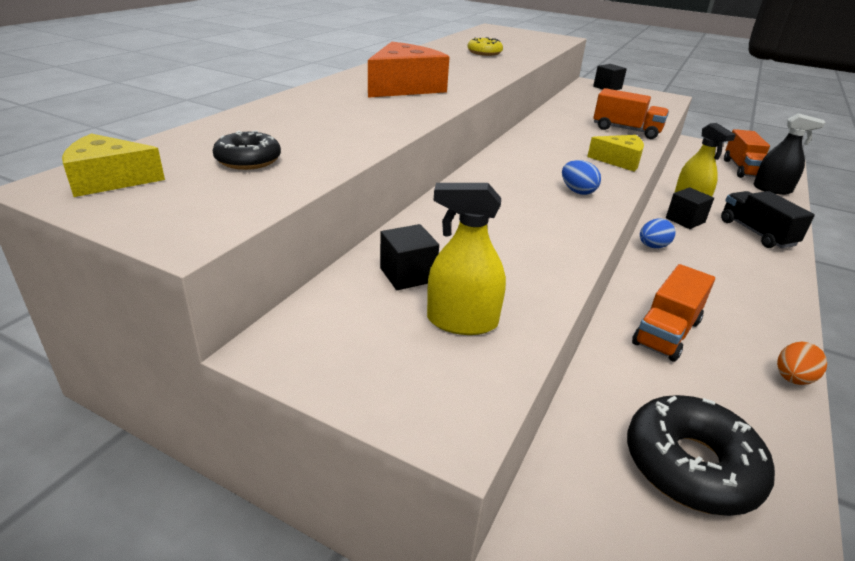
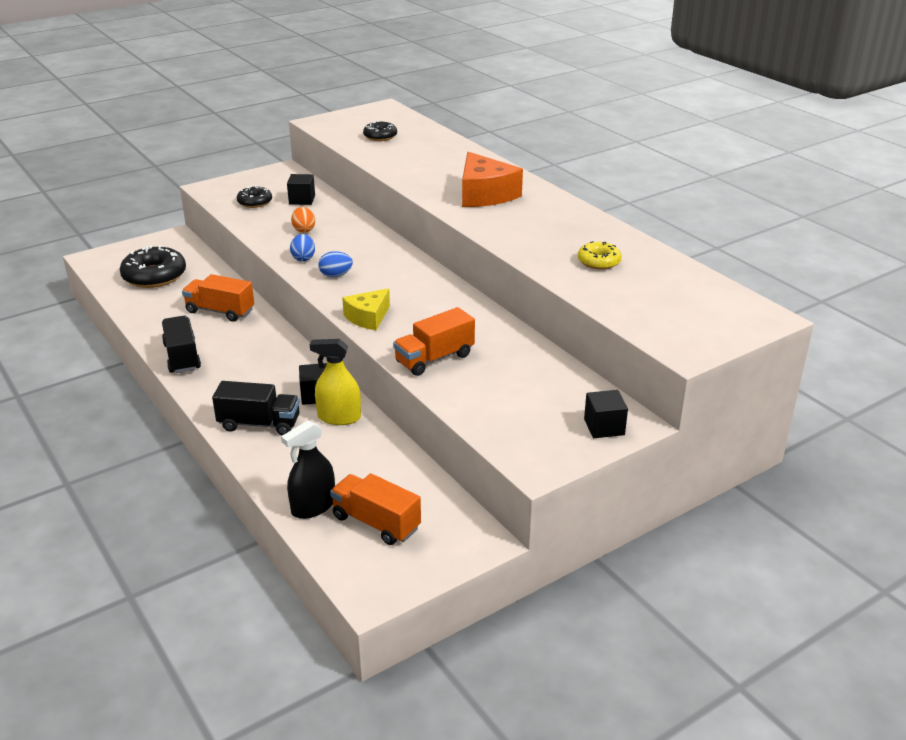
camera: 120 degrees right, 0 degrees up
(109, 180) = (382, 113): yellow cheese -> none
(462, 321) = (255, 202): yellow spray bottle -> black donut
(652, 246) = (298, 354): blue egg -> blue egg (303, 258)
(666, 332) = (220, 311): orange truck -> orange truck turned 45 degrees counterclockwise
(772, 318) = (182, 357): none -> black truck
(792, 379) = (145, 331): orange egg -> orange egg (304, 230)

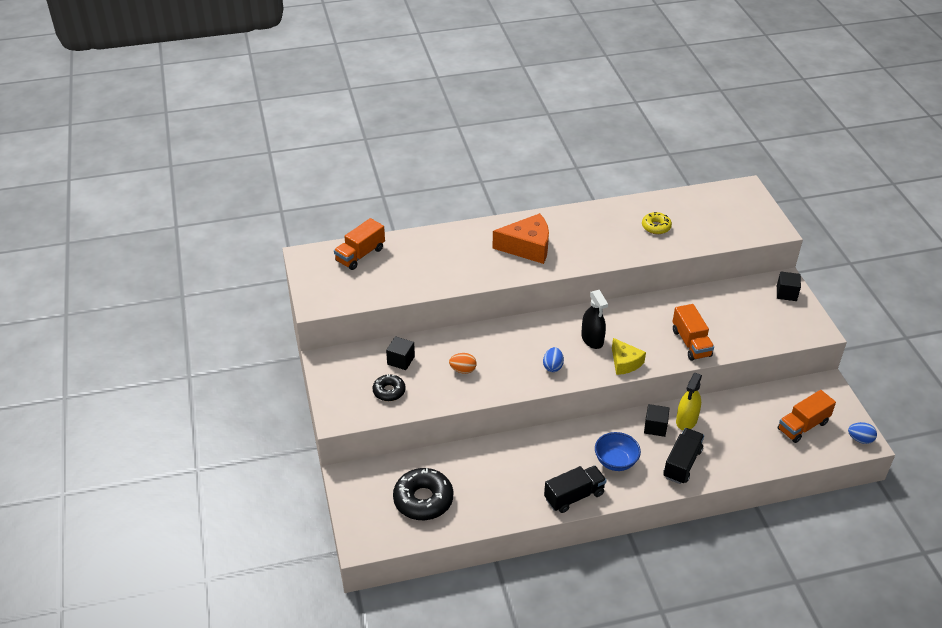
camera: 70 degrees left, 10 degrees up
(182, 357) = (574, 496): black truck -> black truck turned 150 degrees clockwise
(220, 311) = (509, 463): orange truck -> orange truck (360, 255)
(246, 376) = (615, 461): none -> blue bowl
(303, 258) = (515, 379): blue egg -> blue egg (860, 439)
(313, 506) = (781, 452): black spray bottle -> black spray bottle (592, 339)
(380, 136) = (376, 274): black donut -> none

